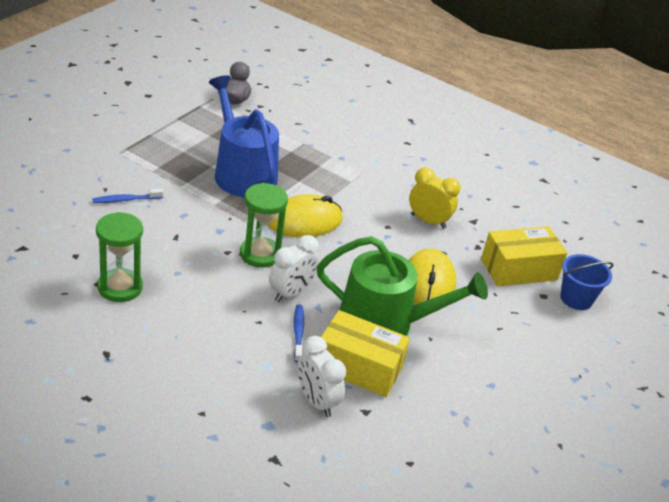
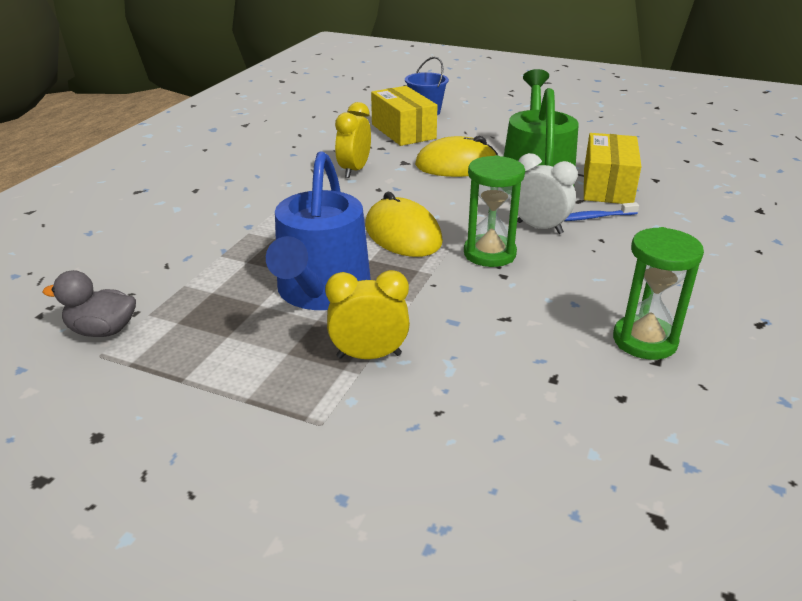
camera: 95 degrees left, 5 degrees down
(125, 200) = (454, 382): blue toothbrush -> none
(165, 177) = (369, 356): none -> yellow clock
(242, 173) = (321, 291): blue watering can -> blue watering can turned 45 degrees counterclockwise
(316, 401) = (672, 200): white clock -> none

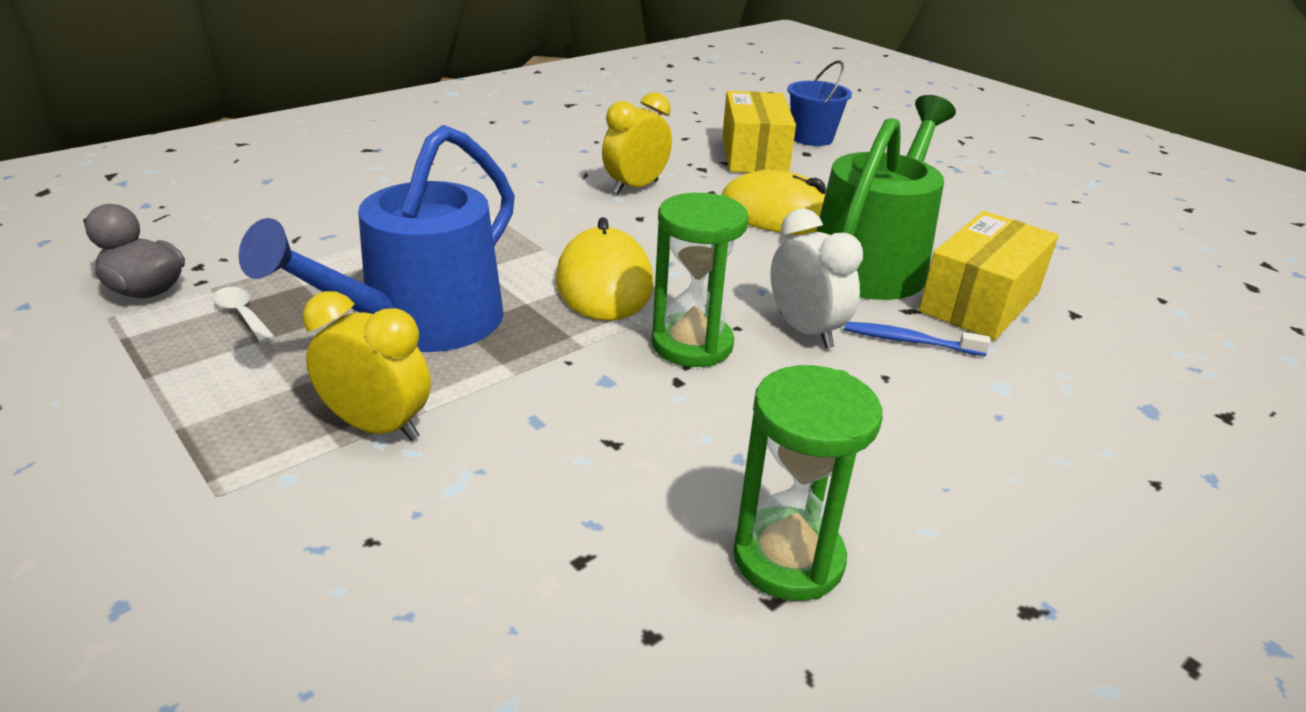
camera: 25 degrees right, 0 degrees up
(196, 323) = (242, 315): none -> white spoon

